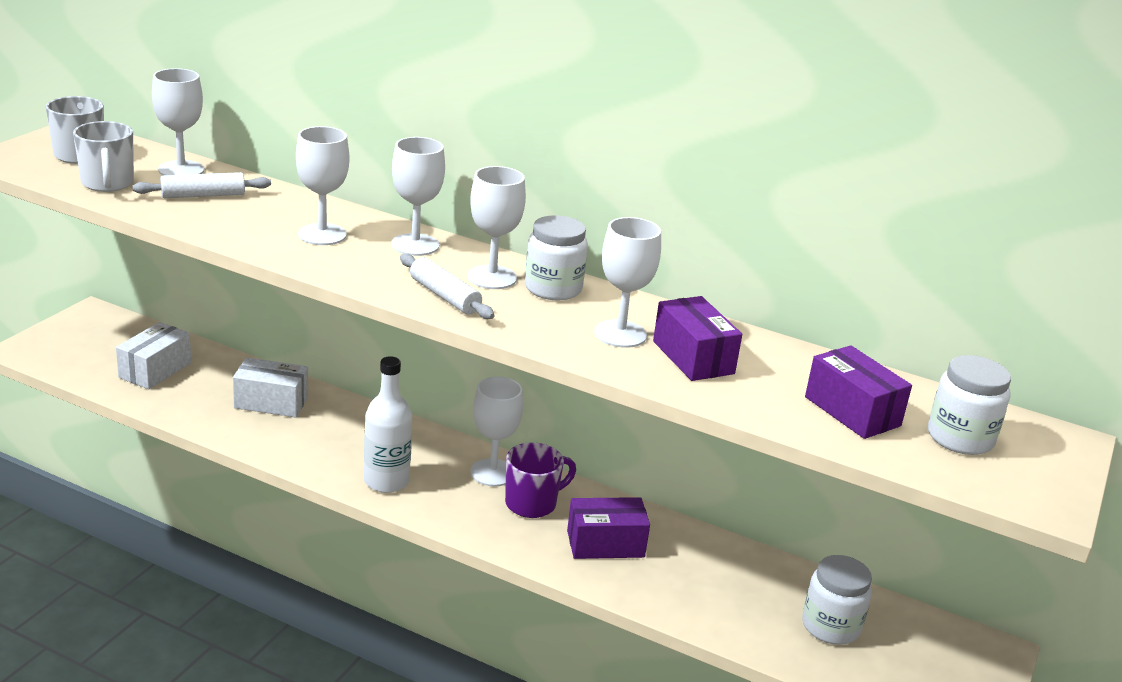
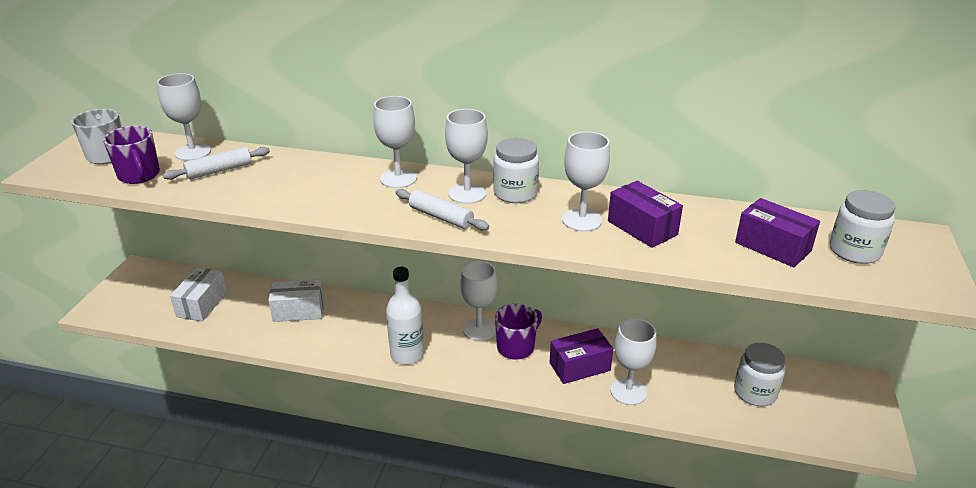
camera: 10 degrees left, 5 degrees up
(107, 184) = (139, 176): white mug -> purple mug
(322, 234) = (325, 185): white goblet -> white goblet (628, 391)

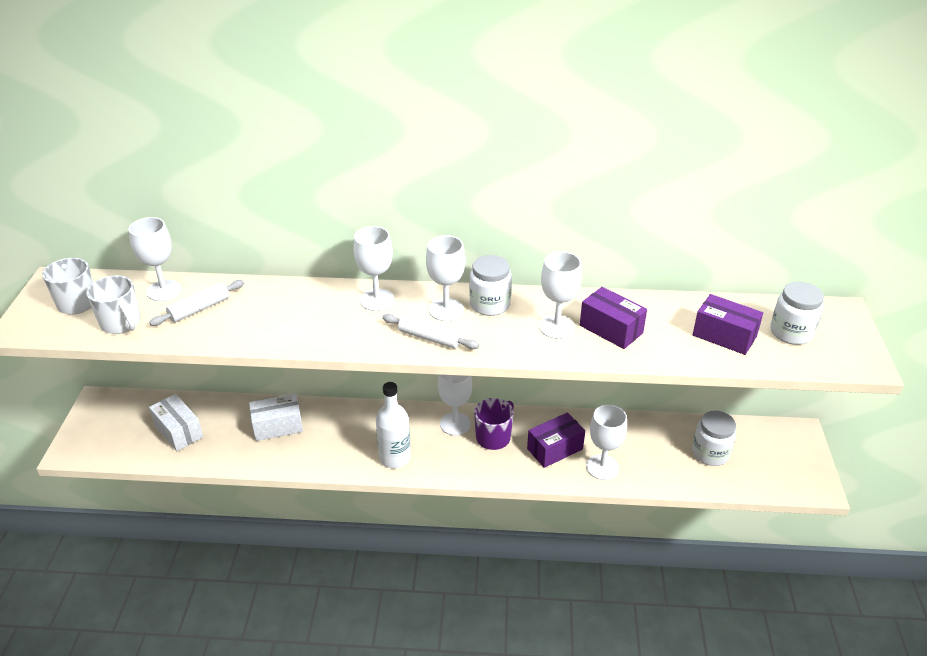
camera: 10 degrees left, 5 degrees up
(139, 176) = (121, 323): purple mug -> white mug
(202, 304) = (178, 431): white box -> white box turned 45 degrees counterclockwise

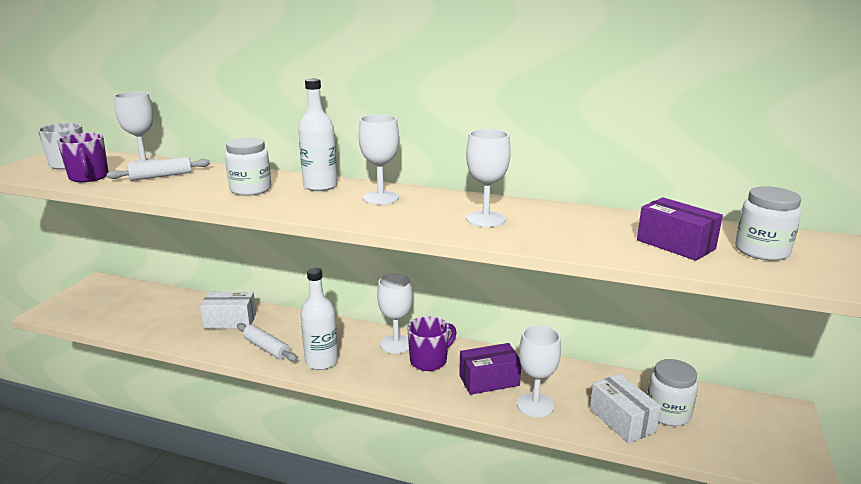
camera: 15 degrees right, 15 degrees down
(121, 323) = (89, 177): white mug -> purple mug
(178, 431) = (144, 312): white box -> white box (621, 420)
(377, 300) = (320, 186): white goblet -> white bottle
(430, 338) = (350, 212): white rolling pin -> white rolling pin (266, 348)
(490, 304) = (426, 199): white jar -> white jar (250, 189)
(611, 329) = (544, 226): purple box -> none

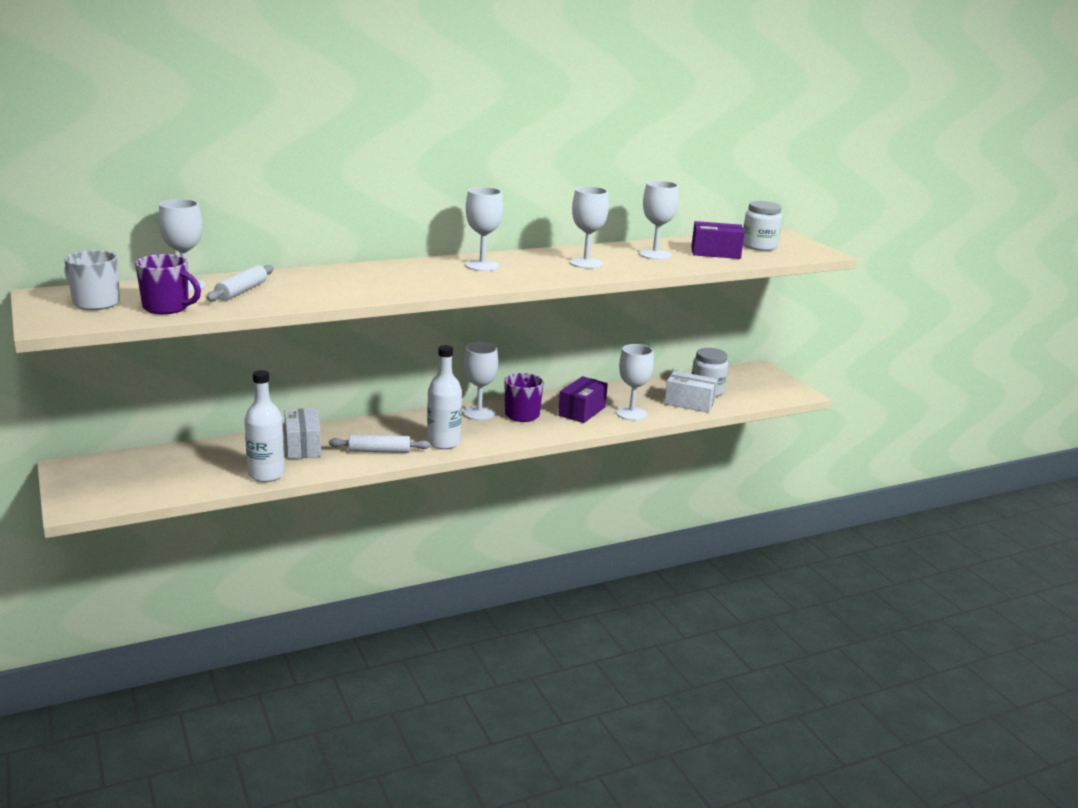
camera: 45 degrees left, 0 degrees up
(230, 321) = (302, 446): white box -> white box turned 60 degrees counterclockwise
(250, 189) = (362, 282): white jar -> none
(320, 186) = (412, 268): white bottle -> white bottle (266, 475)
(588, 228) = (655, 255): none -> white goblet

